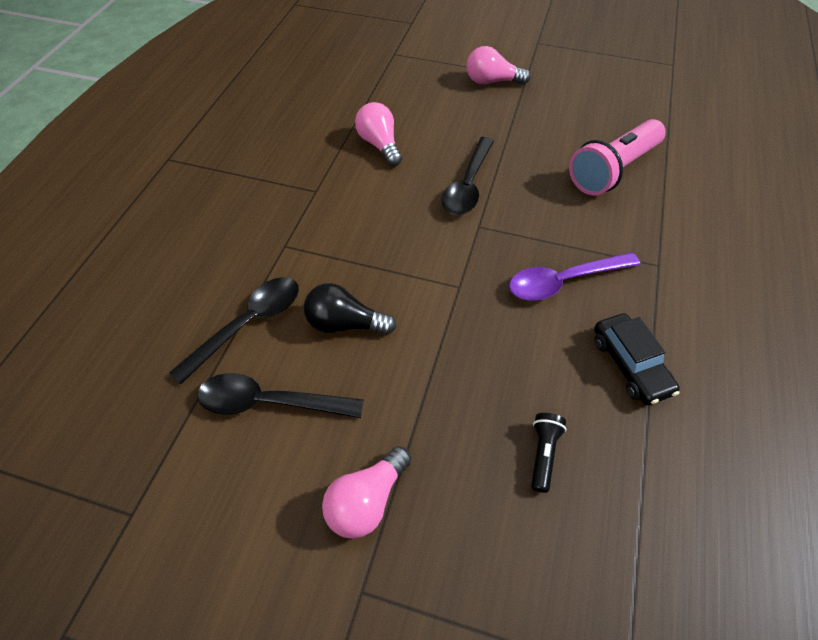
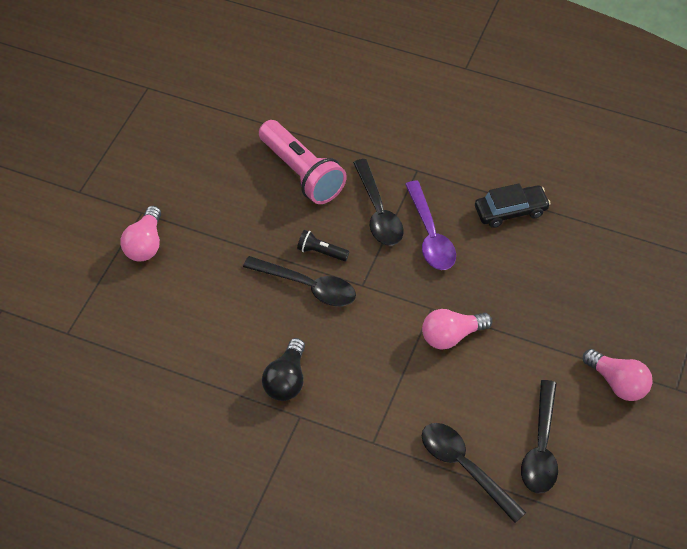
camera: 85 degrees left, 0 degrees up
(345, 324) = (467, 393): black light bulb -> black light bulb (286, 380)
(379, 145) = (236, 356): pink light bulb -> pink light bulb (451, 336)
(543, 454) = (581, 276): black flashlight -> black flashlight (321, 252)
(582, 233) = (378, 212): none -> black spoon

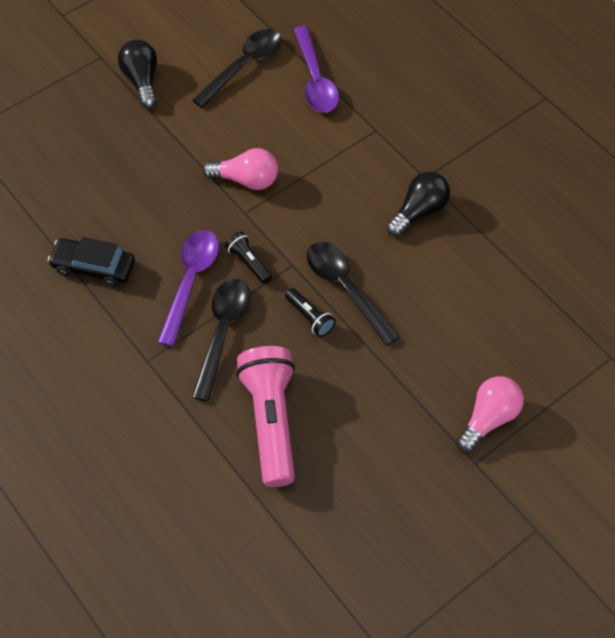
camera: 150 degrees left, 5 degrees up
(397, 270) = (249, 262): none -> black flashlight
(464, 467) = (315, 79): black spoon -> purple spoon
(618, 383) = (142, 81): pink light bulb -> black light bulb

